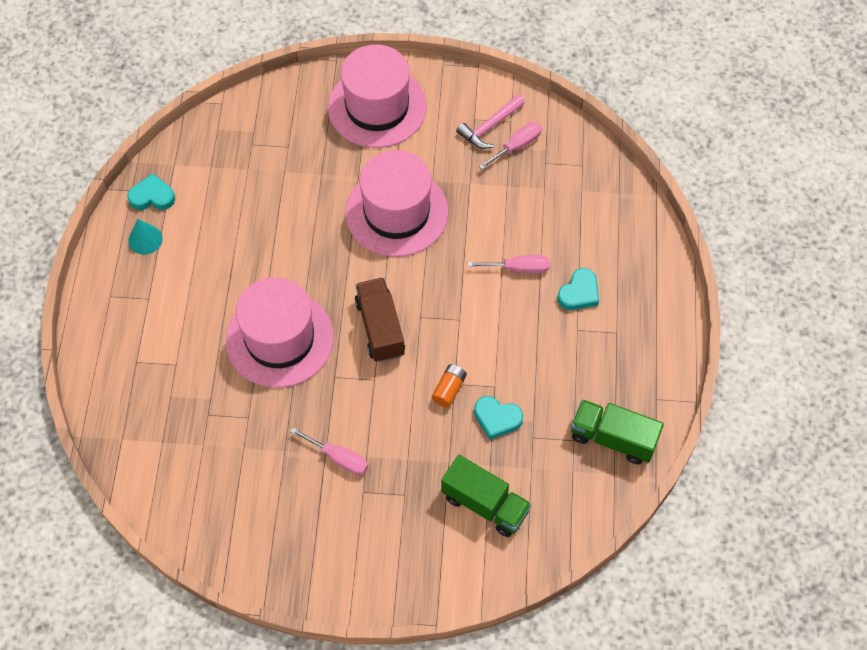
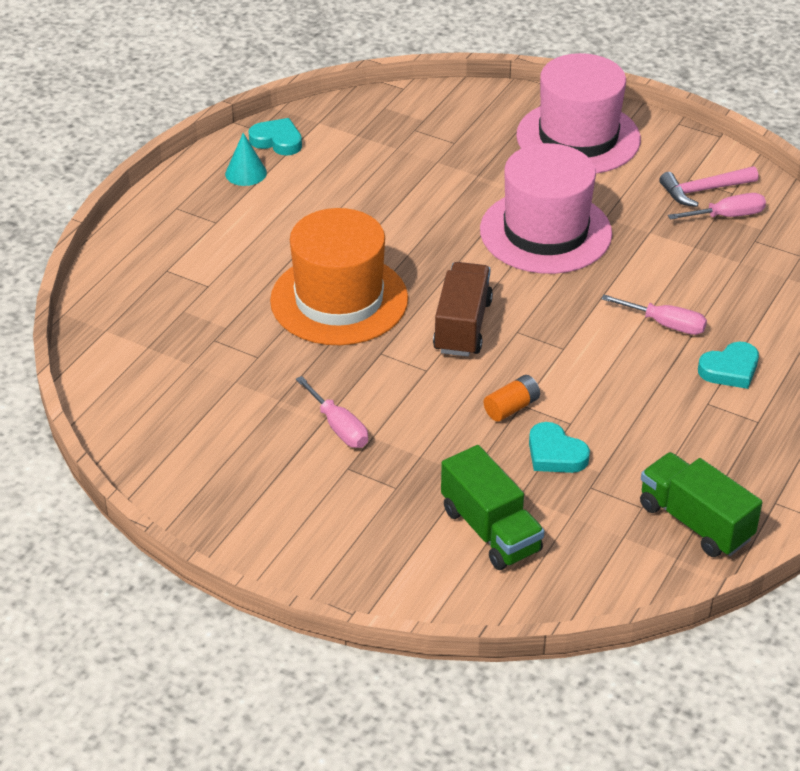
camera: 25 degrees right, 20 degrees down
(280, 339) = (339, 300): pink hat -> orange hat

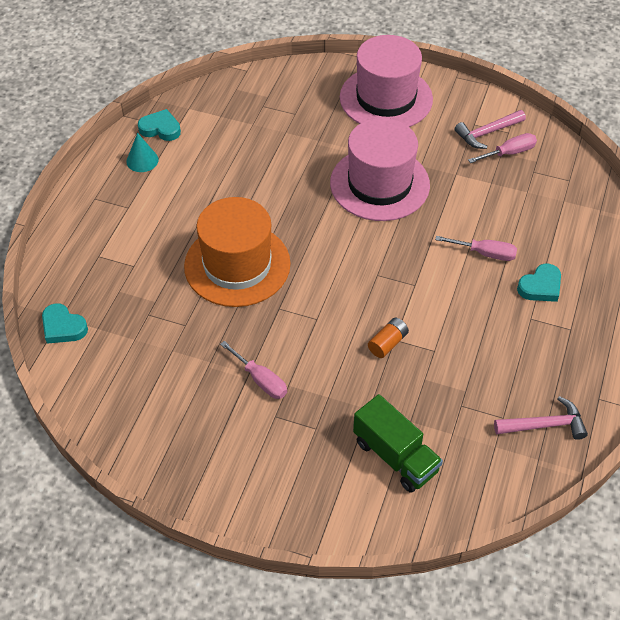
camera: 10 degrees left, 10 degrees up
(462, 326) = (335, 276): brown truck -> none
(555, 454) = (429, 380): turquoise heart -> turquoise heart (63, 327)
(695, 522) = (545, 425): green truck -> pink hammer

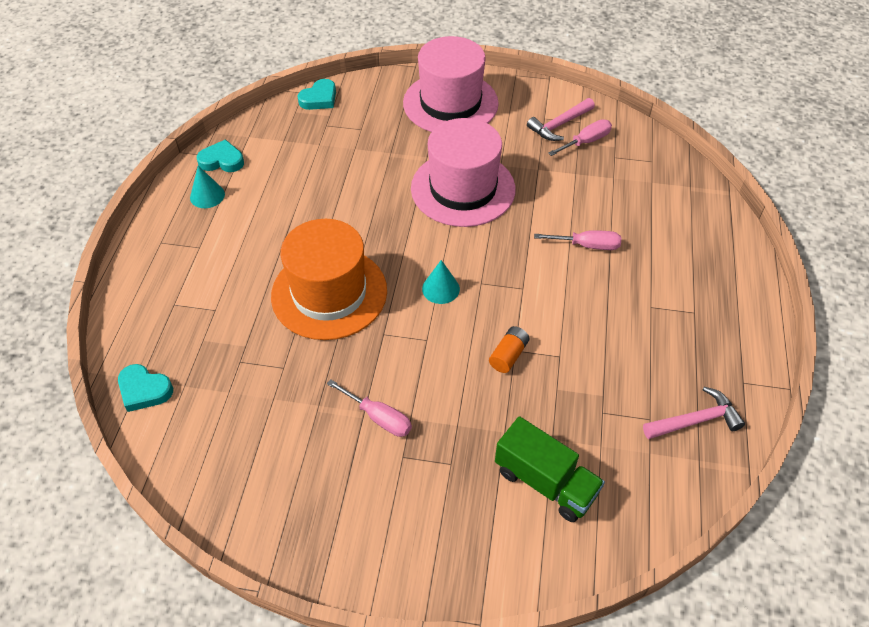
camera: 10 degrees left, 0 degrees up
(339, 275) = (440, 289): none -> turquoise cone
(540, 286) = (652, 272): turquoise heart -> turquoise heart (319, 98)

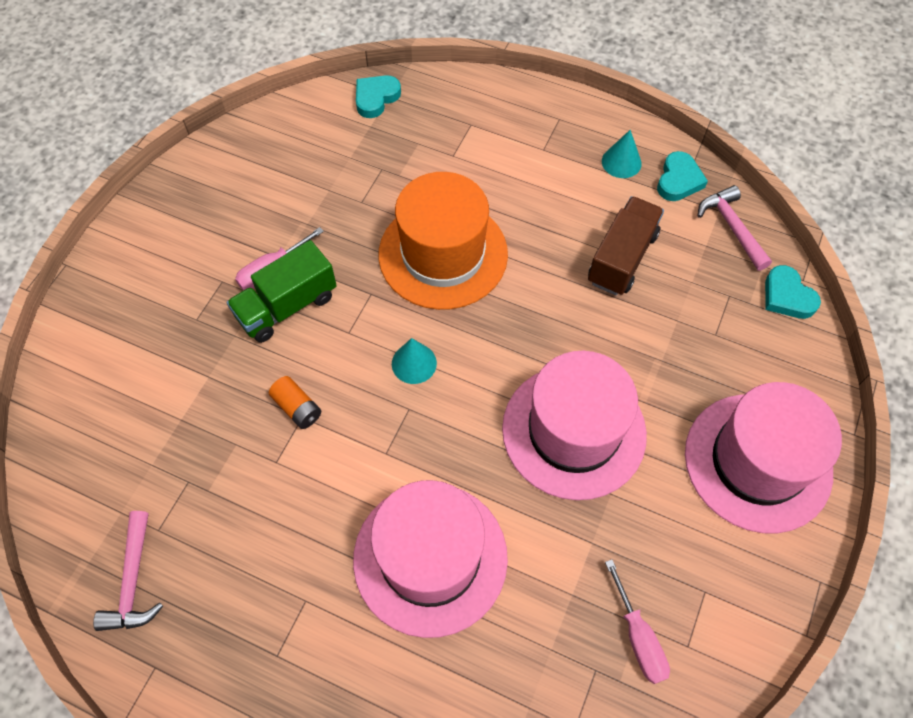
camera: 105 degrees right, 10 degrees up
(306, 183) = (622, 258): none -> brown truck
(545, 482) = (138, 397): green truck -> green truck (287, 306)
(559, 125) = (684, 609): pink hammer -> pink hammer (732, 227)
(587, 245) = (430, 558): pink screwdriver -> pink hat

